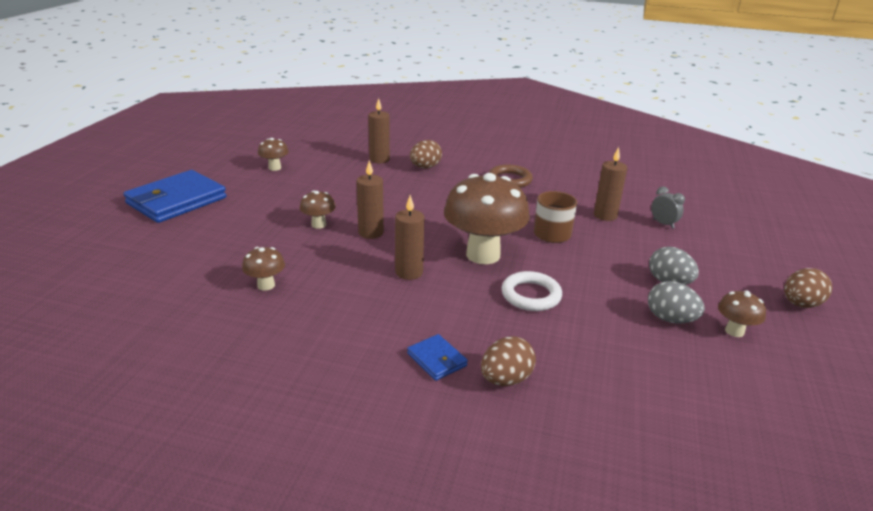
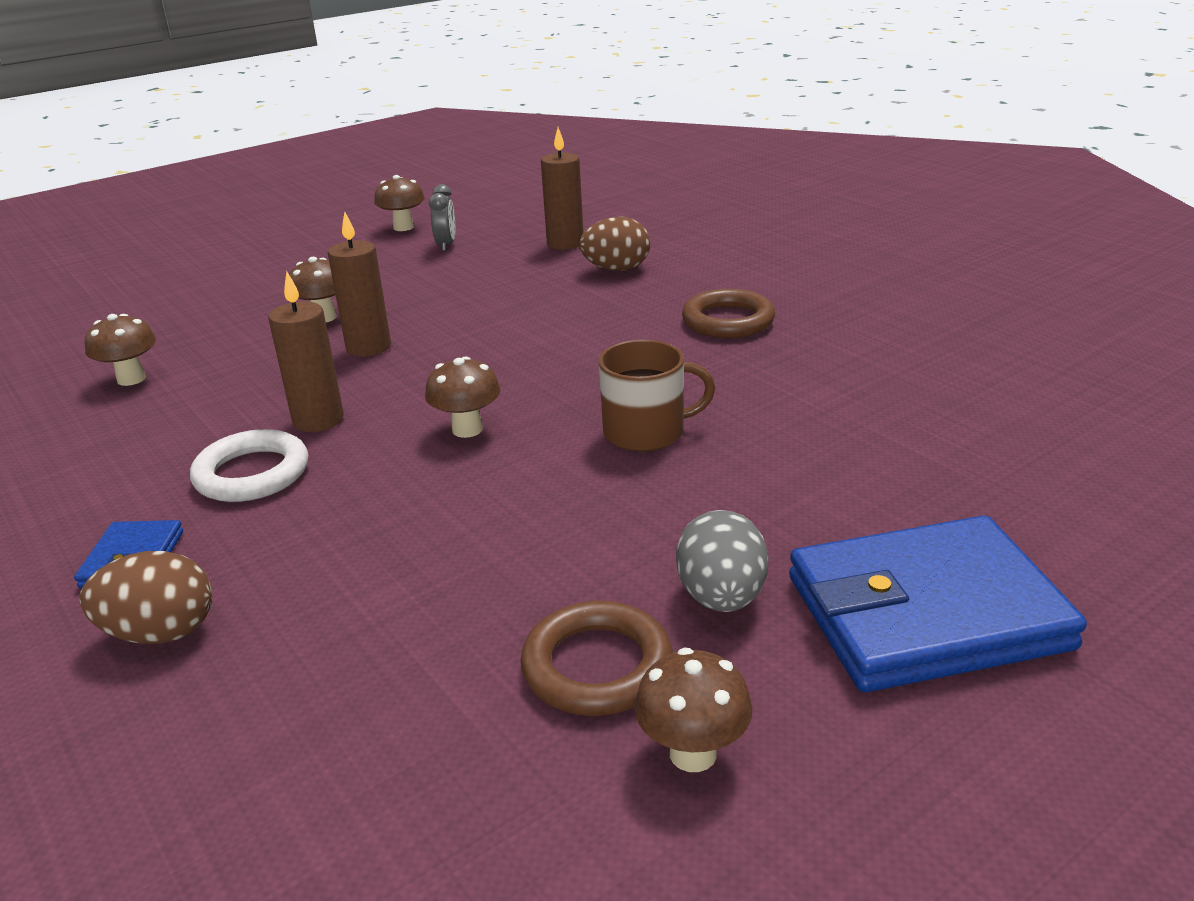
camera: 40 degrees right, 0 degrees up
(177, 201) = (225, 246): blue wallet -> blue wallet (926, 613)
(483, 255) = (467, 429): brown mushroom -> brown mushroom, size x0.45
(531, 295) = (427, 520): white ring -> white ring (252, 473)
(605, 215) = (809, 430): brown candle -> none
(663, 224) = (915, 483): grey clock -> grey clock (446, 245)
(670, 319) = (597, 666): grey egg -> brown ring
(800, 304) = (974, 777): brown egg -> none

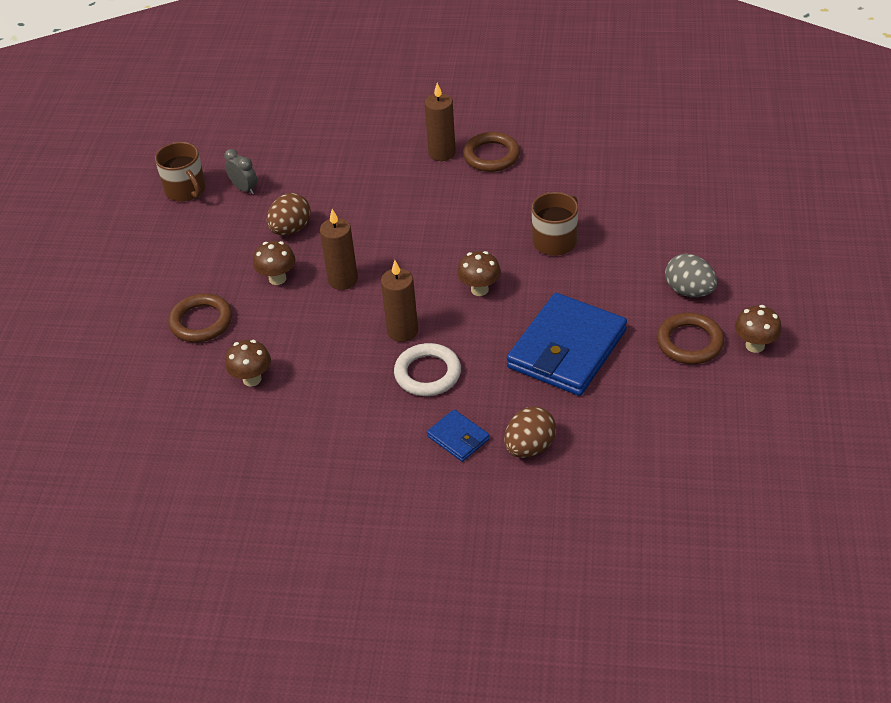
camera: 45 degrees left, 15 degrees up
(204, 316) = (201, 322): none -> brown ring
(403, 227) = (186, 190): brown mushroom -> brown mug
(565, 243) = (315, 148): brown candle -> brown candle (442, 153)
(616, 269) = (379, 152): brown egg -> brown egg (290, 229)
(926, 613) = (753, 251): blue wallet -> blue wallet (567, 349)

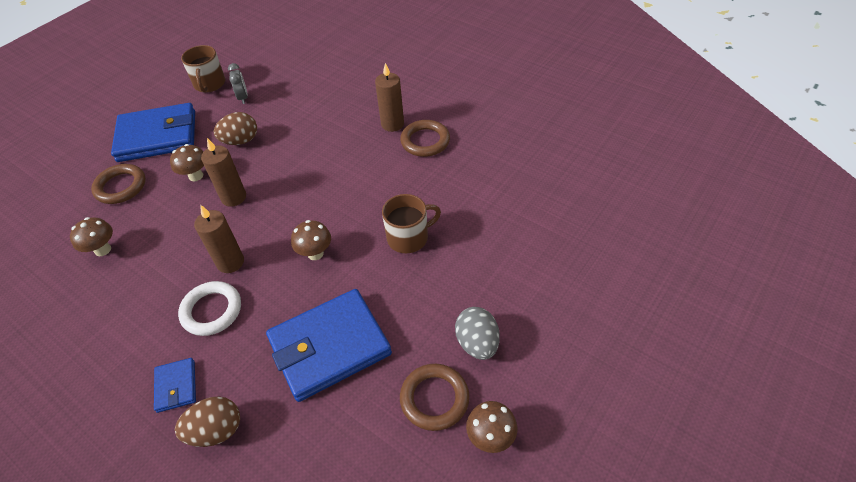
camera: 30 degrees right, 5 degrees up
(185, 262) = (157, 136): none -> blue wallet

